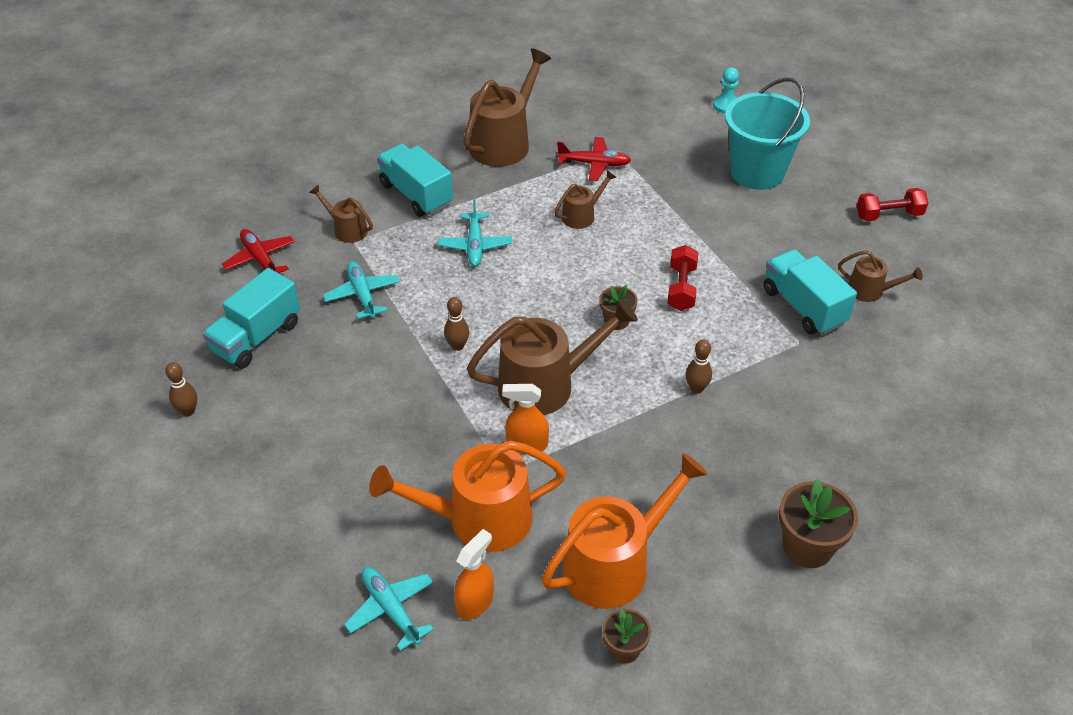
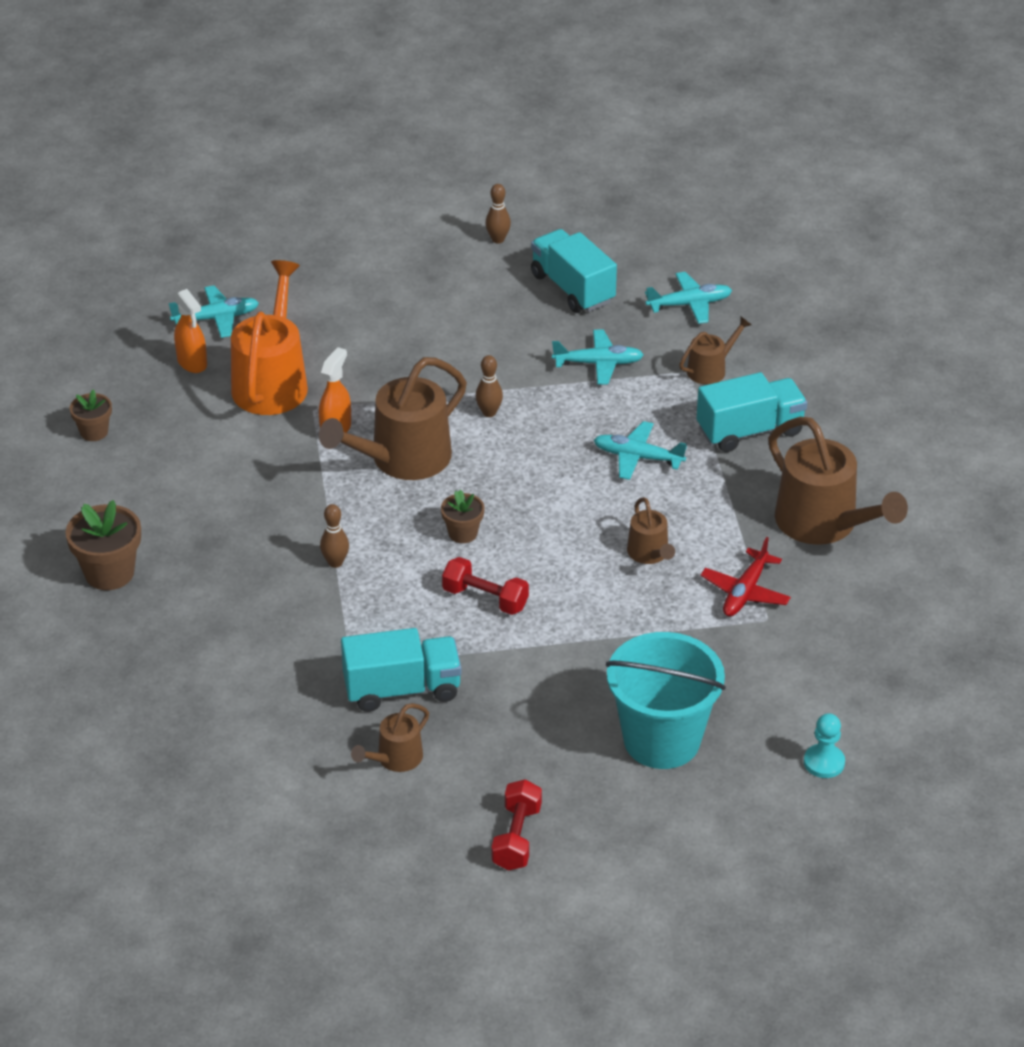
camera: 110 degrees right, 5 degrees down
(260, 259) = (689, 304): red plane -> turquoise plane
(545, 384) = (403, 459): brown watering can -> brown watering can turned 45 degrees clockwise
(614, 564) = (174, 448): orange watering can -> none

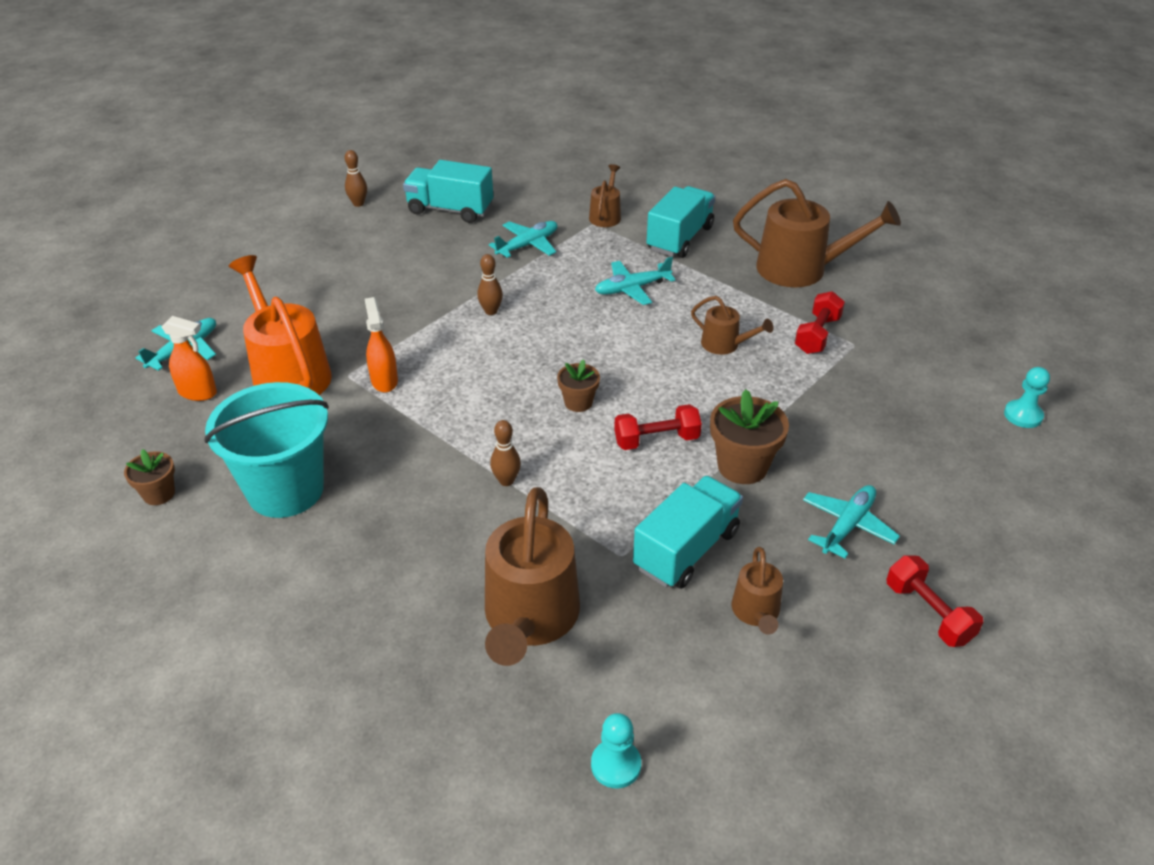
camera: 40 degrees left, 0 degrees up
(109, 573) = (308, 611): brown flower pot -> brown flower pot (742, 466)
(191, 783) = (616, 765): none -> turquoise pawn
(403, 459) = (465, 375): brown watering can -> brown watering can (530, 618)
(661, 740) = (912, 466): turquoise bucket -> turquoise bucket (285, 490)
(689, 304) = (541, 186): turquoise plane -> turquoise plane (847, 526)
(745, 592) = (817, 335): red plane -> red dumbbell

